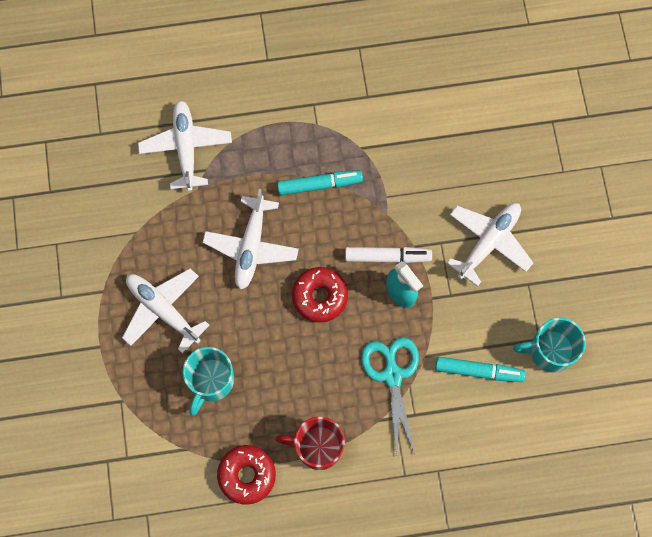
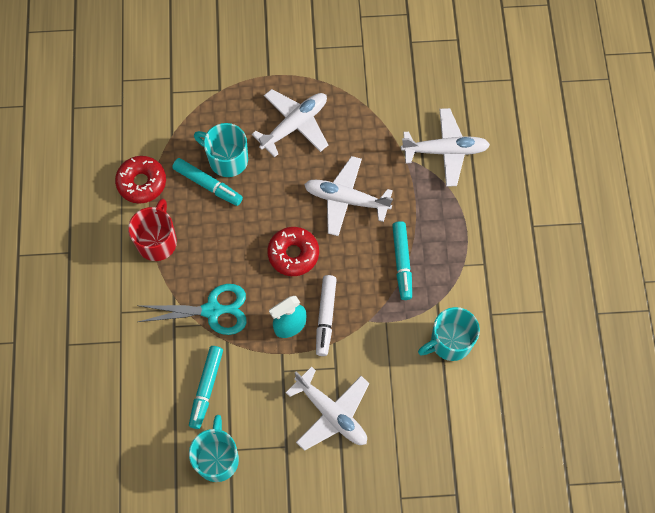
camera: 95 degrees right, 5 degrees down
(244, 399) = (208, 185): none -> turquoise marker
(401, 133) = (450, 342): none -> turquoise mug

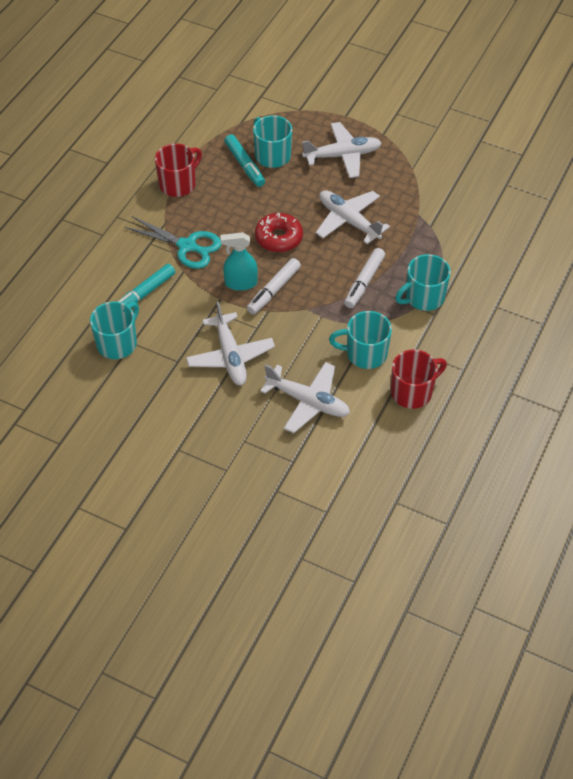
camera: 30 degrees right, 15 degrees down
(142, 183) = (195, 143): red donut -> none
(402, 262) = (364, 282): turquoise marker -> white marker
(445, 151) = (457, 223): white plane -> white plane (308, 402)
(464, 250) = (423, 297): none -> turquoise mug
(515, 360) = (412, 392): none -> red mug

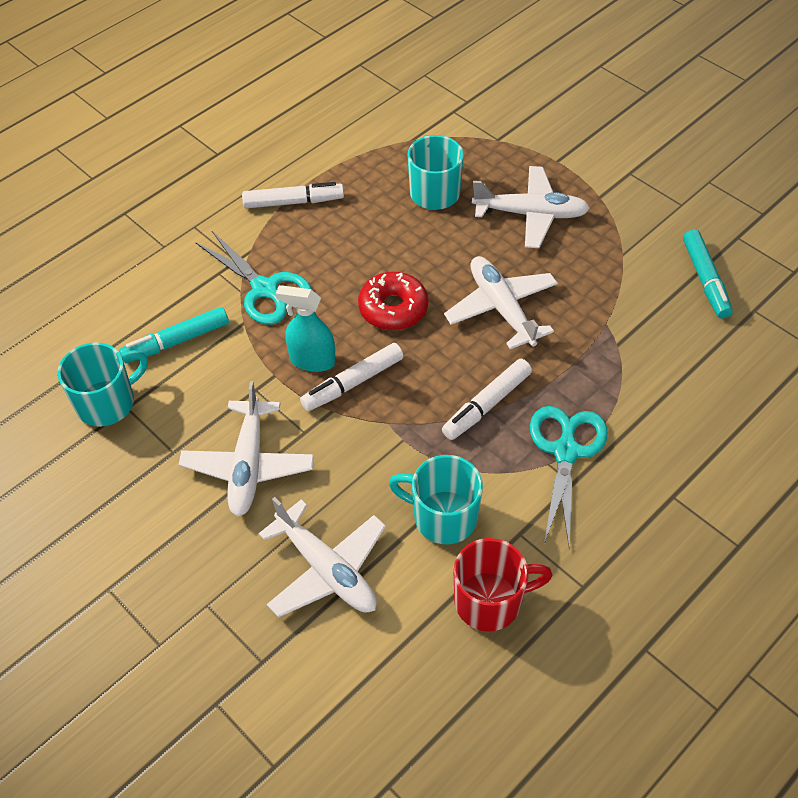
camera: 20 degrees right, 0 degrees up
(178, 184) = (293, 202): red mug -> white marker
(244, 165) = (392, 197): turquoise marker -> turquoise marker (705, 279)
(423, 297) = (566, 452): turquoise mug -> turquoise scissors

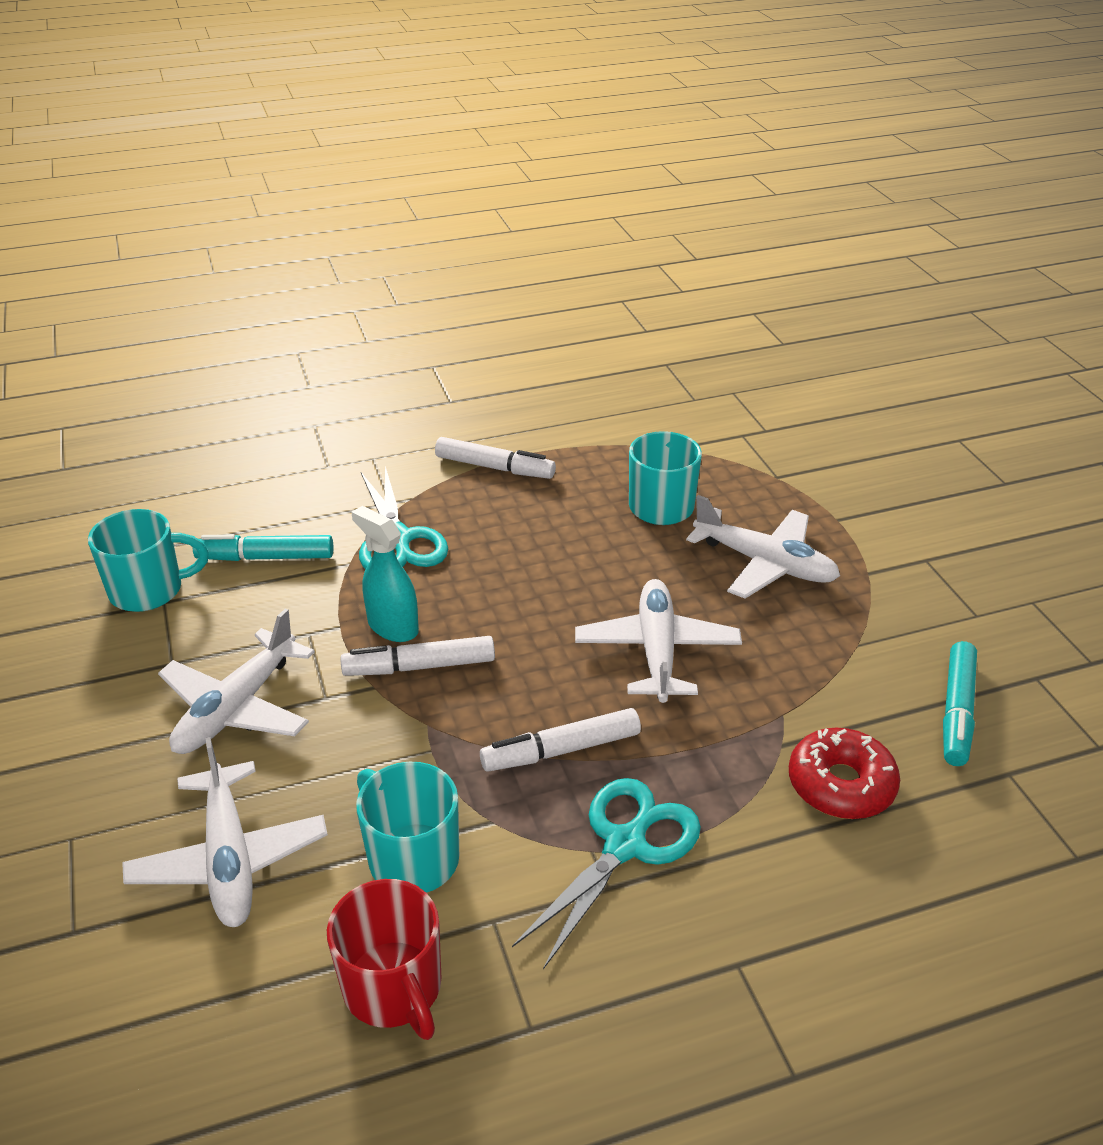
camera: 25 degrees right, 15 degrees down
(393, 308) = (525, 606): red donut -> red donut (841, 784)
(490, 601) = (393, 988): red mug -> red mug turned 45 degrees clockwise

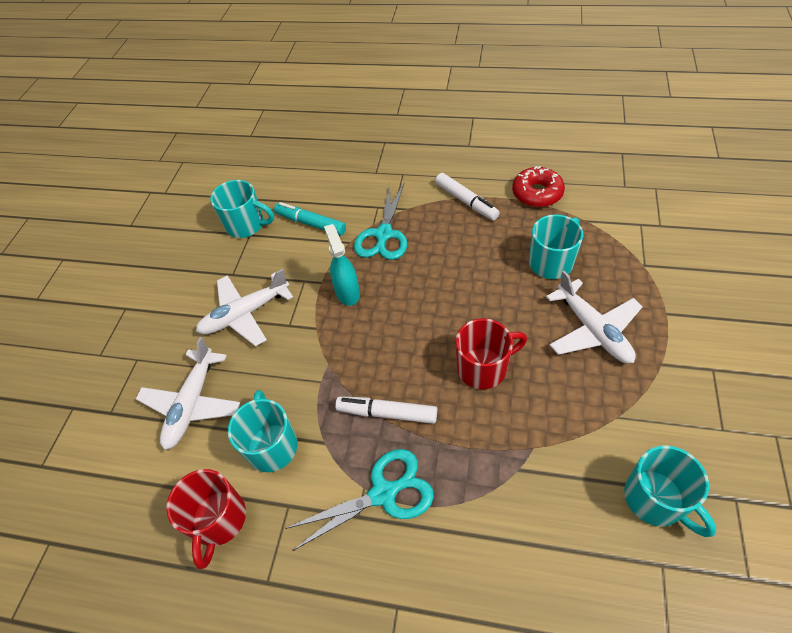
camera: 35 degrees right, 15 degrees up
(419, 666) = (346, 324): white marker -> none
(657, 650) = (483, 368): white plane -> red mug
(841, 784) = (538, 516): red donut -> red donut (537, 193)
(956, 711) = (655, 499): turquoise marker -> turquoise mug

